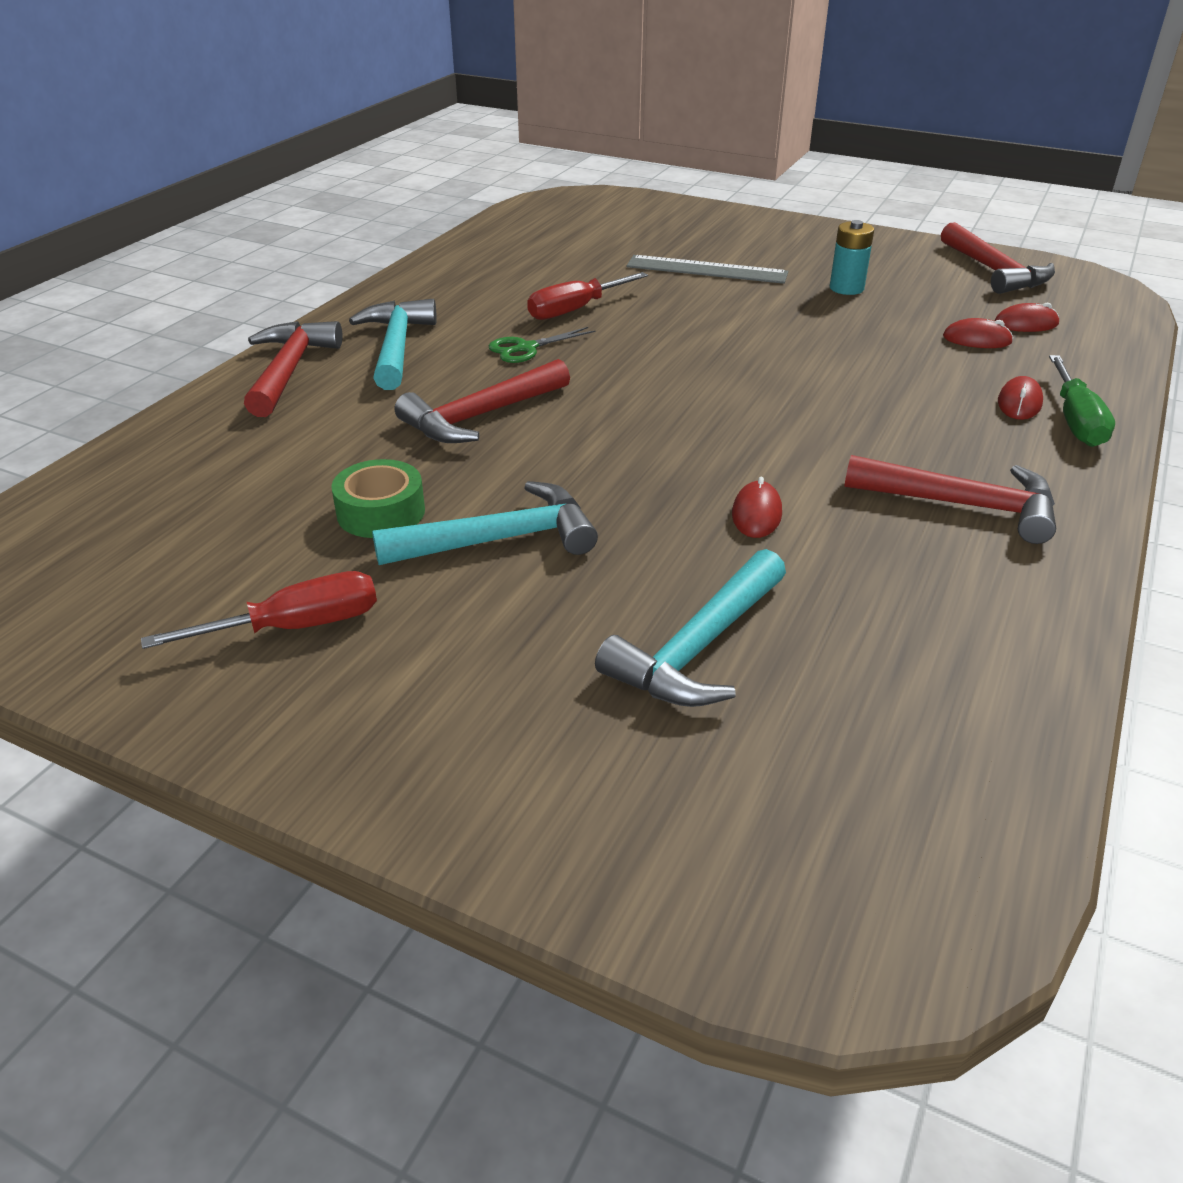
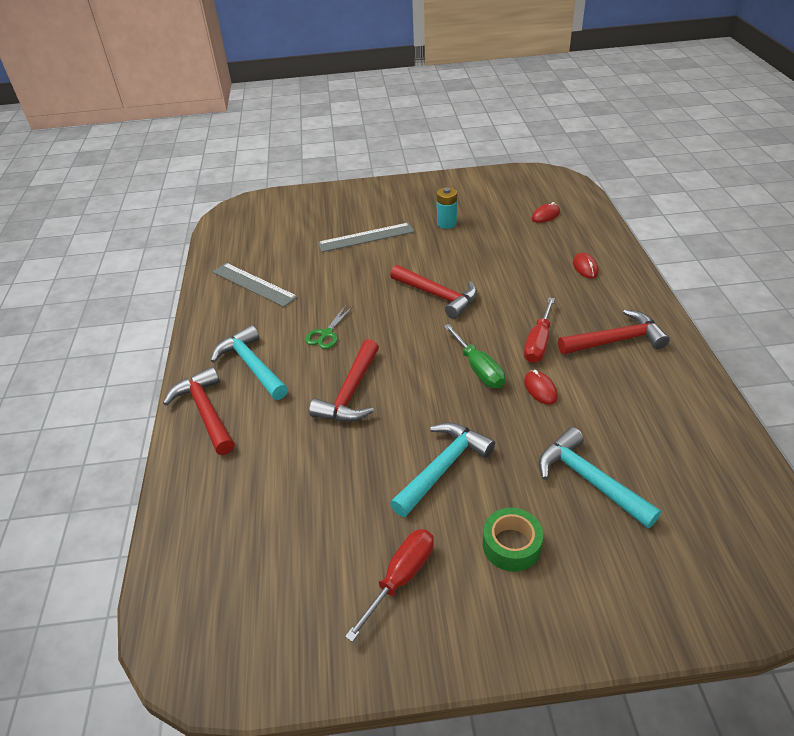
camera: 30 degrees left, 5 degrees up
(381, 512) = (366, 483): green tape -> green tape (511, 545)
(499, 272) = (254, 284): none -> grey ruler
(575, 310) = (325, 295): red screwdriver -> red screwdriver (538, 343)
(698, 648) = (589, 480): turquoise hammer -> turquoise hammer turned 135 degrees clockwise
(977, 339) = (534, 234): red mouse -> none
(994, 271) = (502, 185): red hammer -> red hammer (438, 296)
(1075, 421) = (615, 268): green screwdriver -> green screwdriver (478, 369)

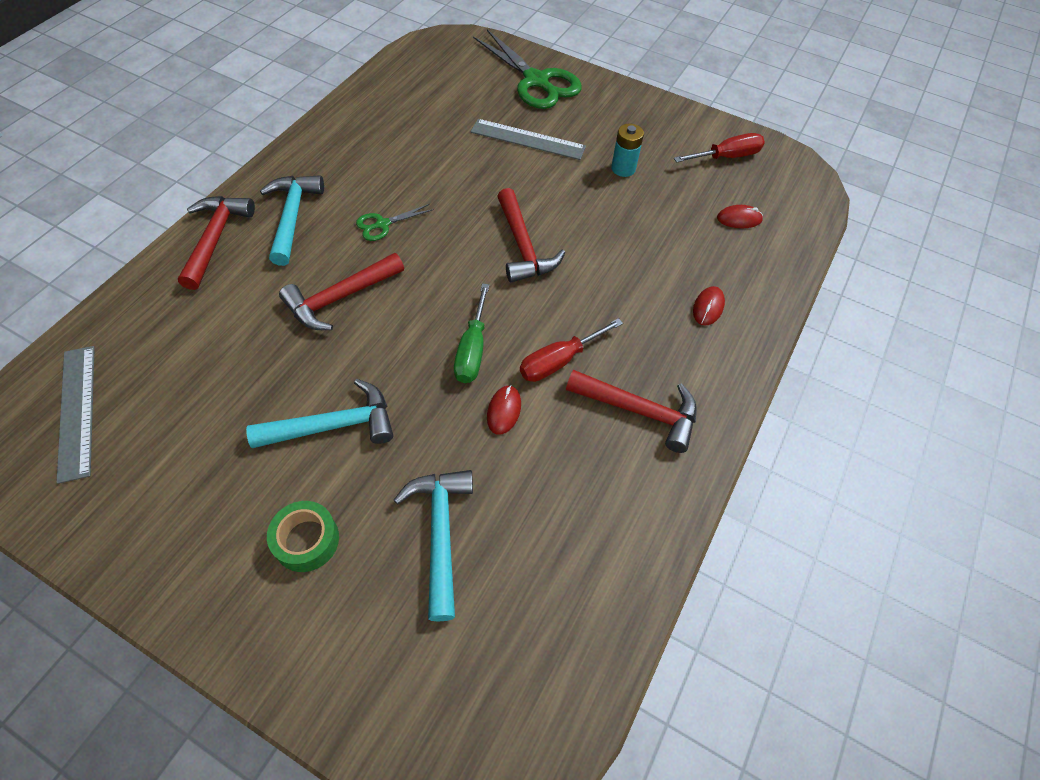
camera: 30 degrees right, 15 degrees up
(254, 284) = (377, 133): grey ruler -> grey ruler (77, 411)
(331, 204) = (536, 81): none -> green scissors
(401, 578) = (195, 498): red screwdriver -> red screwdriver (726, 157)

